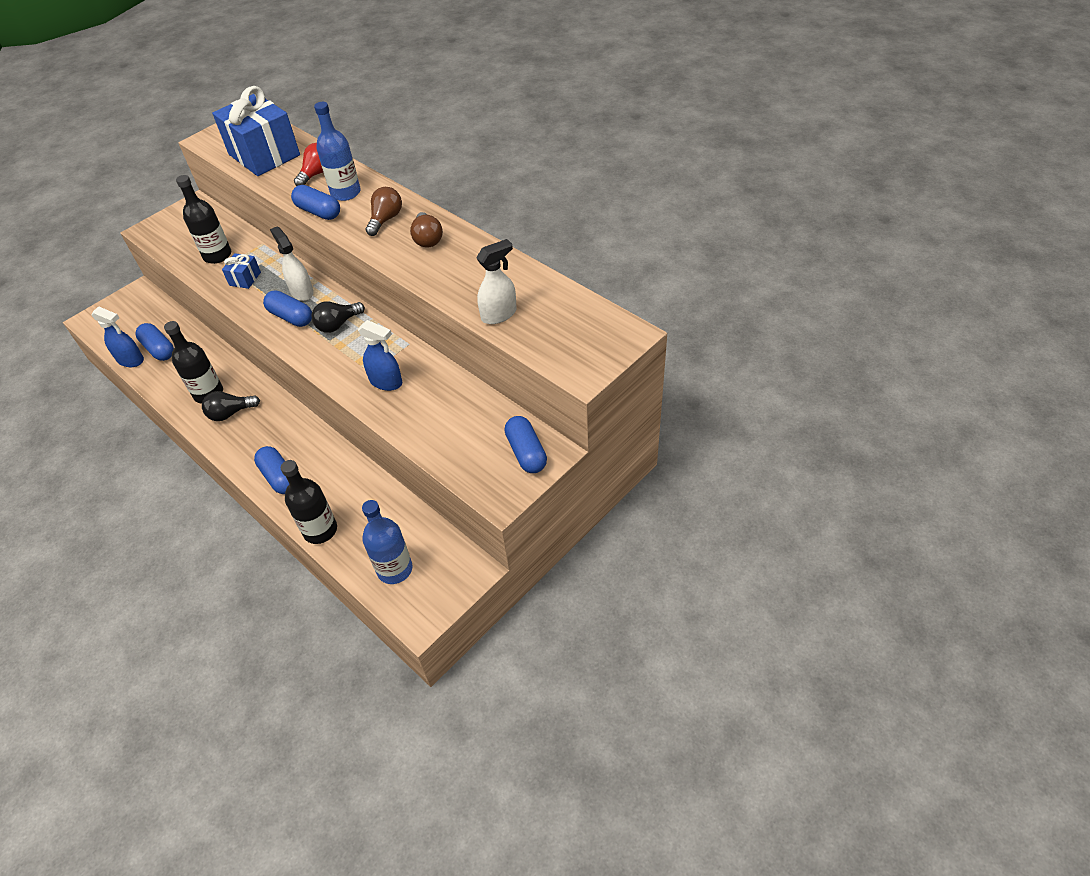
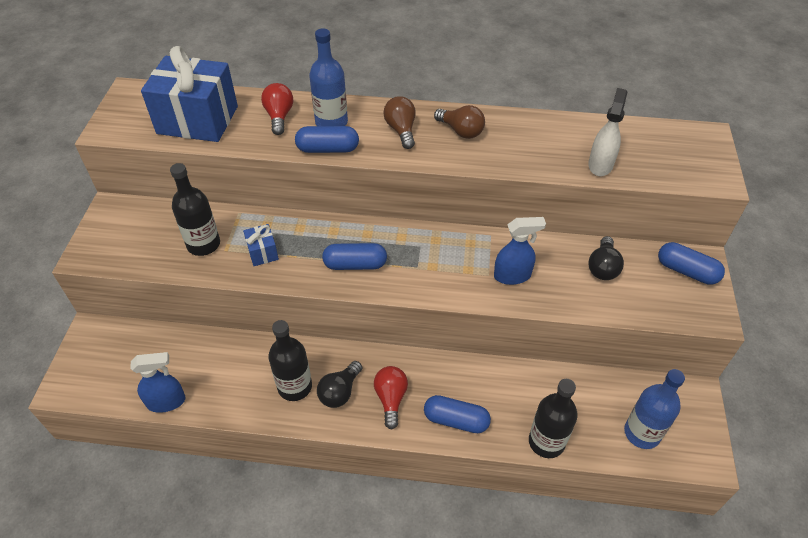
camera: 40 degrees left, 0 degrees up
(159, 349) = (187, 374): blue capsule -> none
(255, 437) = (391, 399): none -> red light bulb
(302, 292) = (336, 238): white spray bottle -> none
(338, 324) = (408, 250): black light bulb -> black light bulb (603, 267)

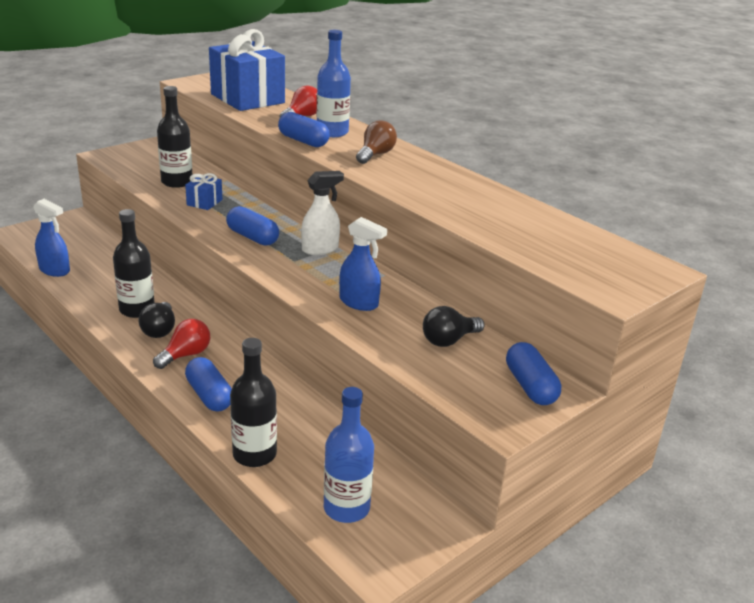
camera: 40 degrees right, 20 degrees down
(340, 392) = (159, 330): black light bulb -> black light bulb turned 75 degrees counterclockwise
(461, 131) = (422, 173): brown light bulb -> none
(600, 165) = (508, 236): white spray bottle -> white spray bottle (320, 249)

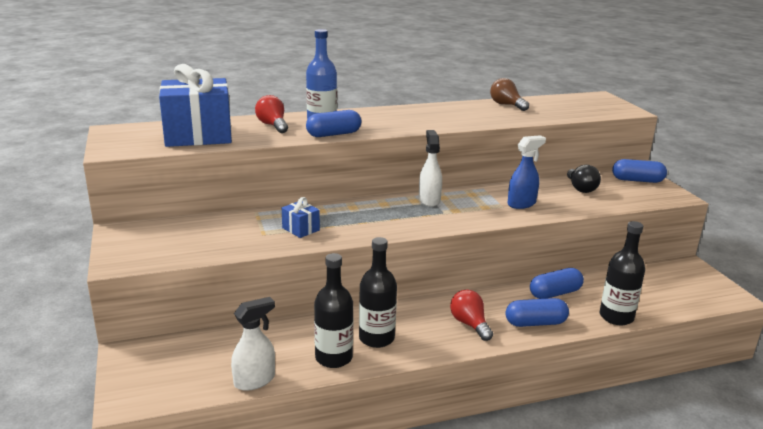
camera: 65 degrees left, 5 degrees down
(55, 270) = (255, 380): blue spray bottle -> white spray bottle
(159, 330) = (421, 331): black light bulb -> none
(177, 182) = (238, 235): black bottle -> black bottle (333, 358)
(252, 237) = (390, 221): blue capsule -> blue capsule (555, 293)
(346, 508) = (677, 294): blue bottle -> none
(375, 155) = (383, 119): brown light bulb -> brown light bulb (506, 105)

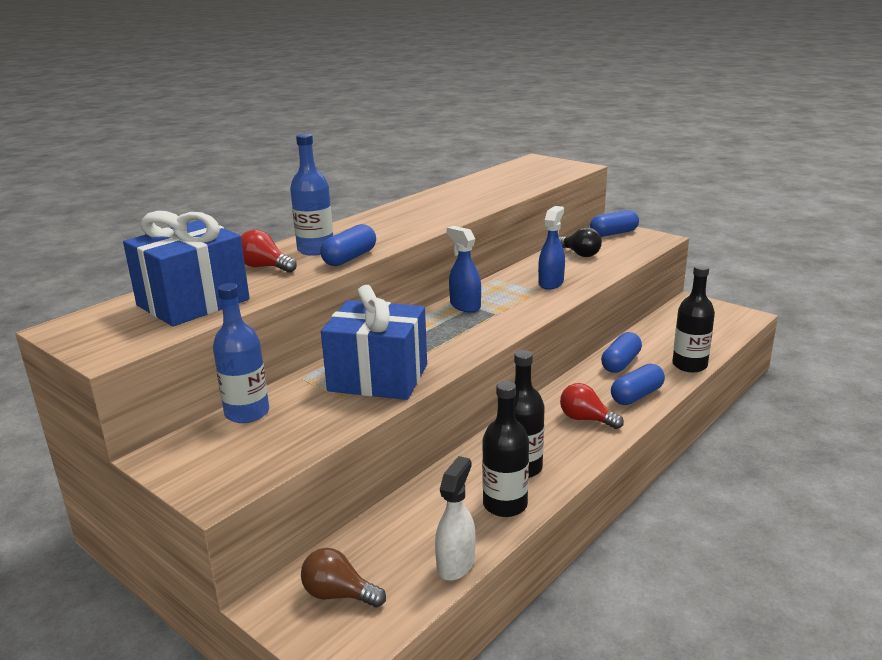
camera: 30 degrees left, 0 degrees up
(196, 222) = (247, 413): none -> blue bottle
(300, 229) = (378, 378): blue gift -> blue gift, size x2.31
(429, 200) = (465, 306): white spray bottle -> blue spray bottle
(506, 105) = (469, 186): brown light bulb -> brown light bulb (339, 594)

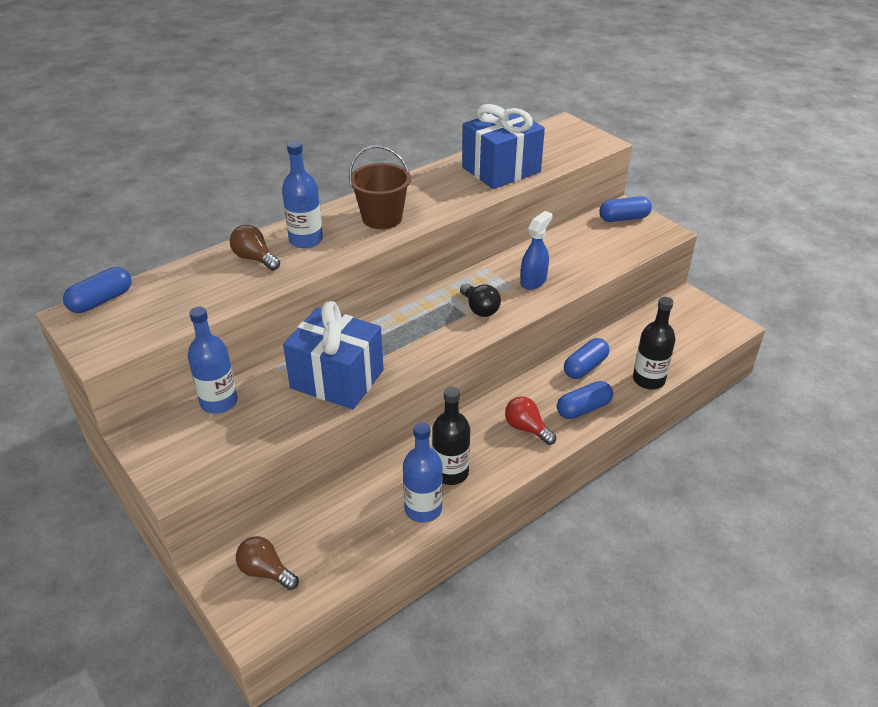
camera: 10 degrees right, 15 degrees up
(193, 302) = (182, 298): blue gift -> blue gift (501, 170)
(265, 267) = (255, 258): red light bulb -> brown light bulb
(349, 258) = (331, 257): blue capsule -> blue capsule (101, 301)
(390, 228) = (382, 218): none -> brown bucket
(456, 564) = (364, 560): white spray bottle -> none
(465, 306) = (442, 300): blue spray bottle -> none
(505, 505) = (423, 509): black bottle -> blue bottle
(580, 254) = (578, 244): black light bulb -> black light bulb (479, 309)

